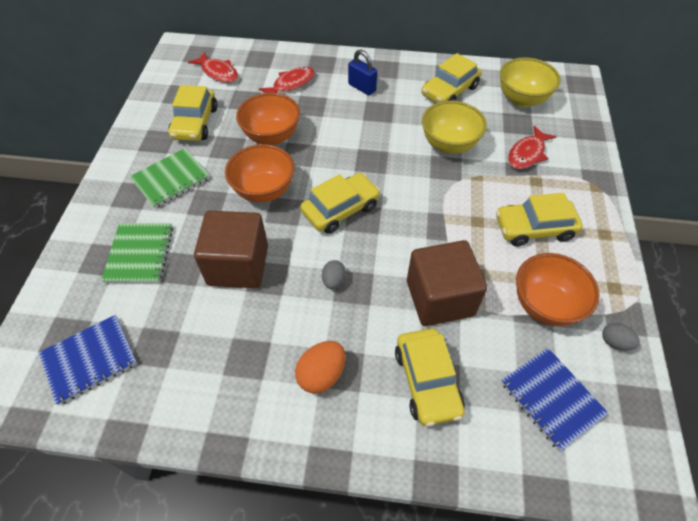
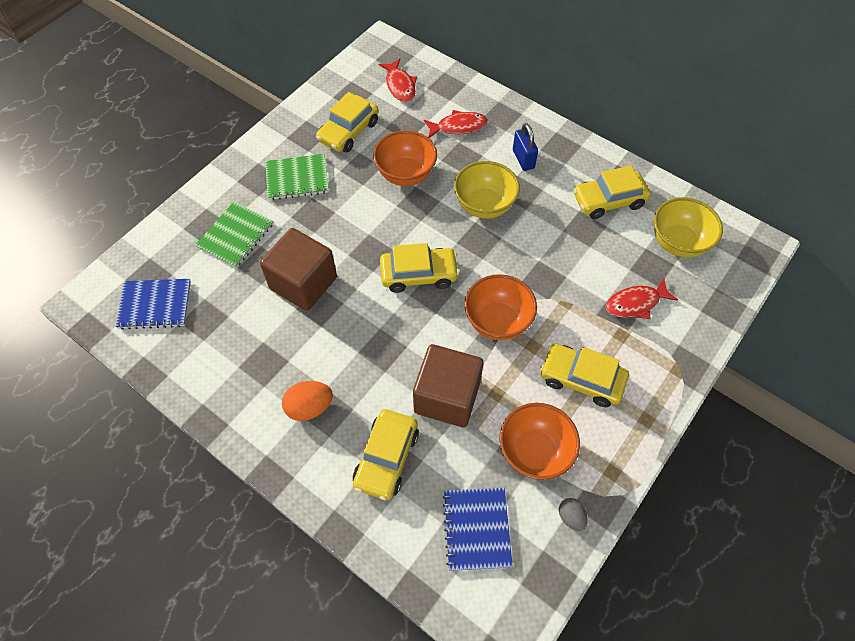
camera: 30 degrees right, 5 degrees up
(264, 191) = (366, 225): orange bowl -> orange bowl (497, 321)
(333, 281) = (370, 336): grey egg -> none
(449, 145) = (564, 258): yellow bowl -> yellow bowl (484, 205)

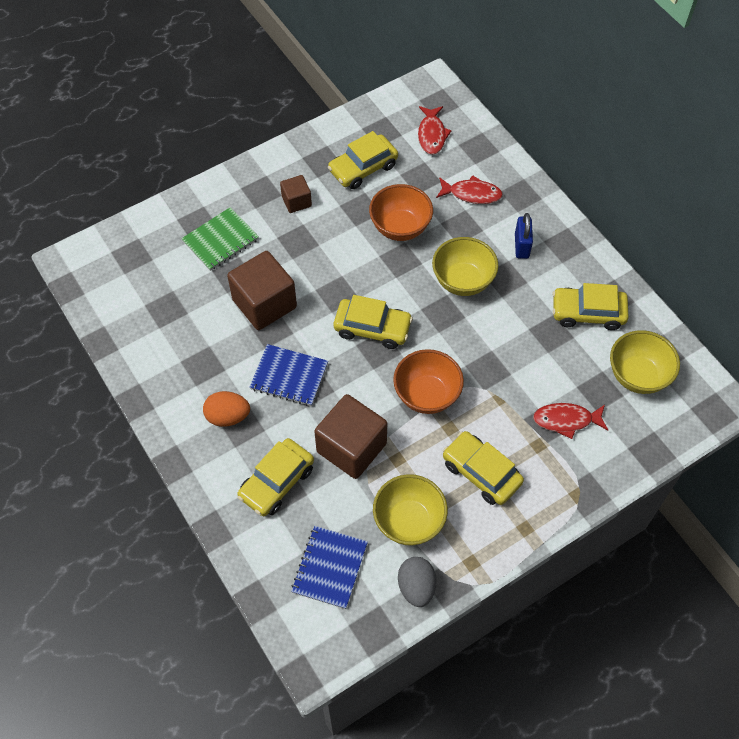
camera: 20 degrees right, 0 degrees up
(155, 305) = (129, 283): blue notebook -> blue notebook (289, 376)
(297, 178) = (296, 201): green notebook -> brown cube
(534, 452) = (409, 521): orange bowl -> yellow bowl
(571, 517) = (416, 587): grey egg -> grey egg, size x1.61

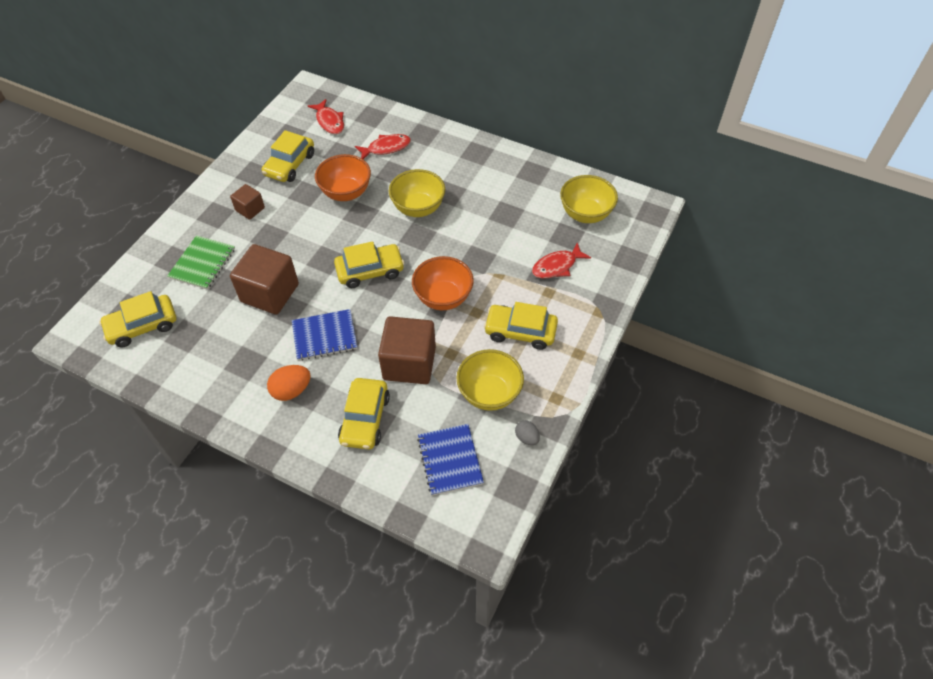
camera: 30 degrees left, 5 degrees down
(416, 587) = (527, 437): grey egg -> grey egg, size x0.62
(521, 246) = (446, 166): blue padlock -> none
(588, 313) = (523, 189): yellow car -> yellow car (142, 326)

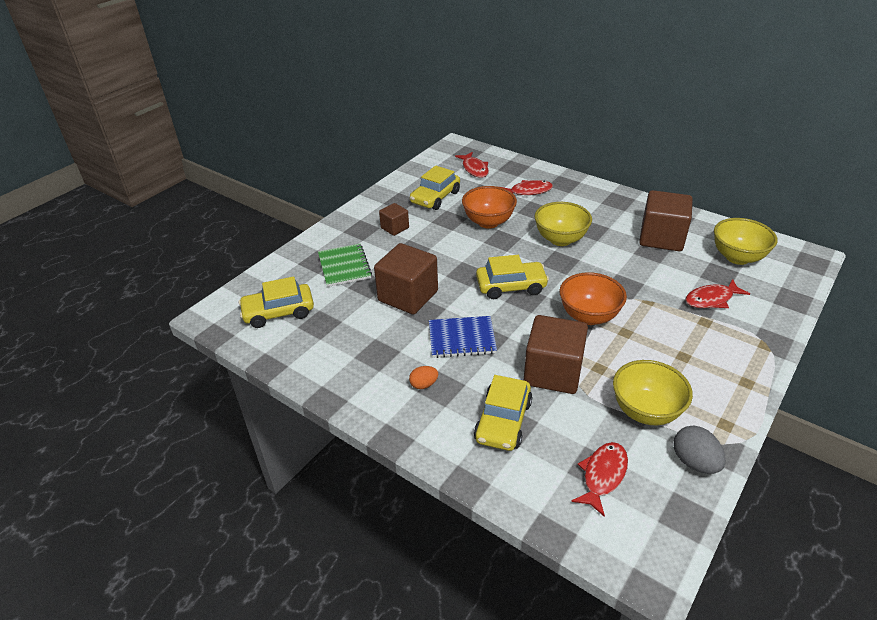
camera: 10 degrees right, 15 degrees down
(202, 263) = (344, 266): green notebook -> green notebook turned 45 degrees counterclockwise
(291, 390) = (424, 384): orange egg -> orange egg, size x0.62
(450, 460) = (602, 475): blue notebook -> red fish
(516, 197) = (661, 238): none -> brown cube
(520, 331) = (676, 355): yellow car -> none
(527, 437) = (694, 462): grey egg -> grey egg, size x1.61

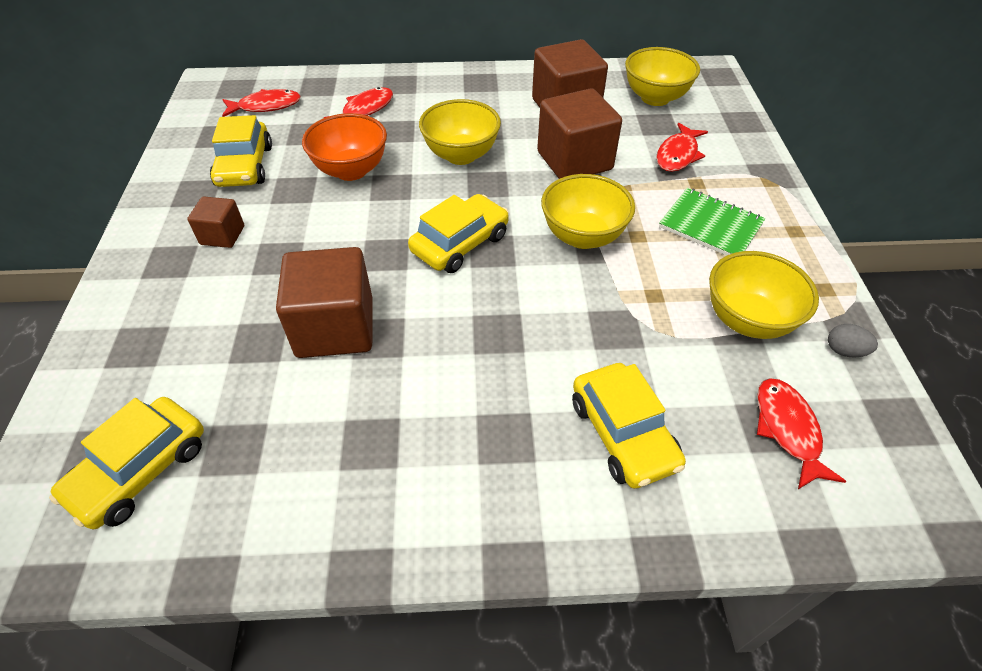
camera: 40 degrees left, 10 degrees up
(344, 266) = (192, 332): green notebook -> green notebook (710, 225)
(424, 384) = (479, 448): orange egg -> none
(462, 338) = (465, 348): blue notebook -> none
(474, 169) = (266, 106): red fish -> red fish turned 45 degrees counterclockwise
(553, 372) = (614, 330): brown cube -> brown cube (574, 161)
(588, 316) = (583, 236): orange bowl -> yellow bowl
(694, 462) = (844, 351): grey egg -> grey egg, size x0.62

